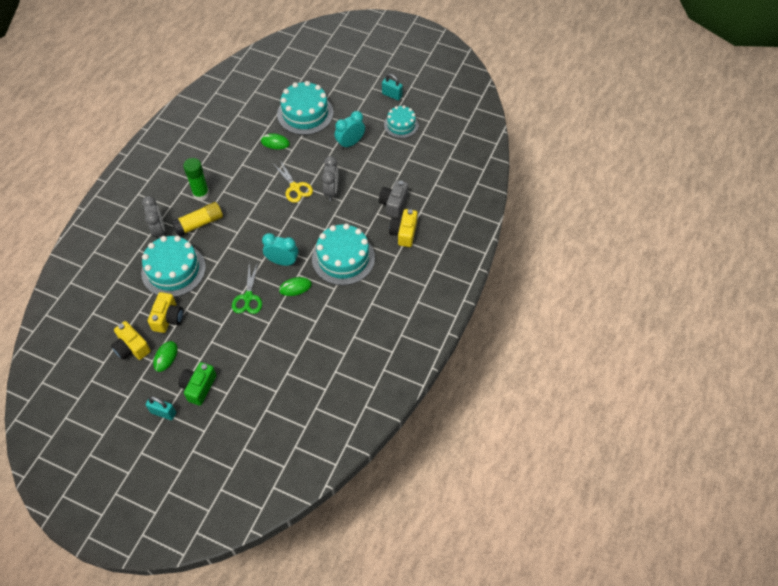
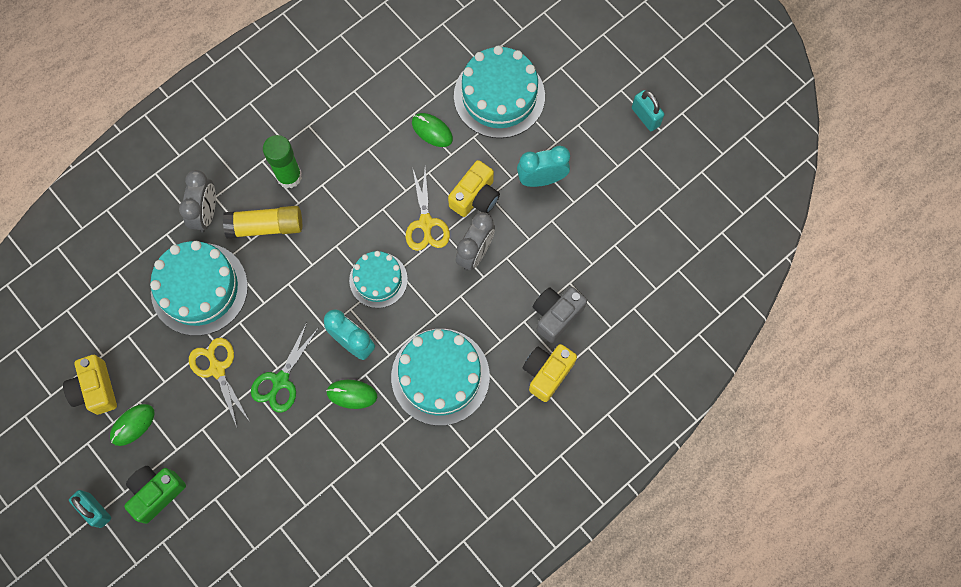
camera: 25 degrees right, 15 degrees up
(168, 318) = (160, 364): yellow camera -> yellow camera (475, 197)
(205, 306) = (217, 369): none -> yellow scissors
(401, 125) = (633, 178): turquoise cake -> turquoise cake (378, 280)

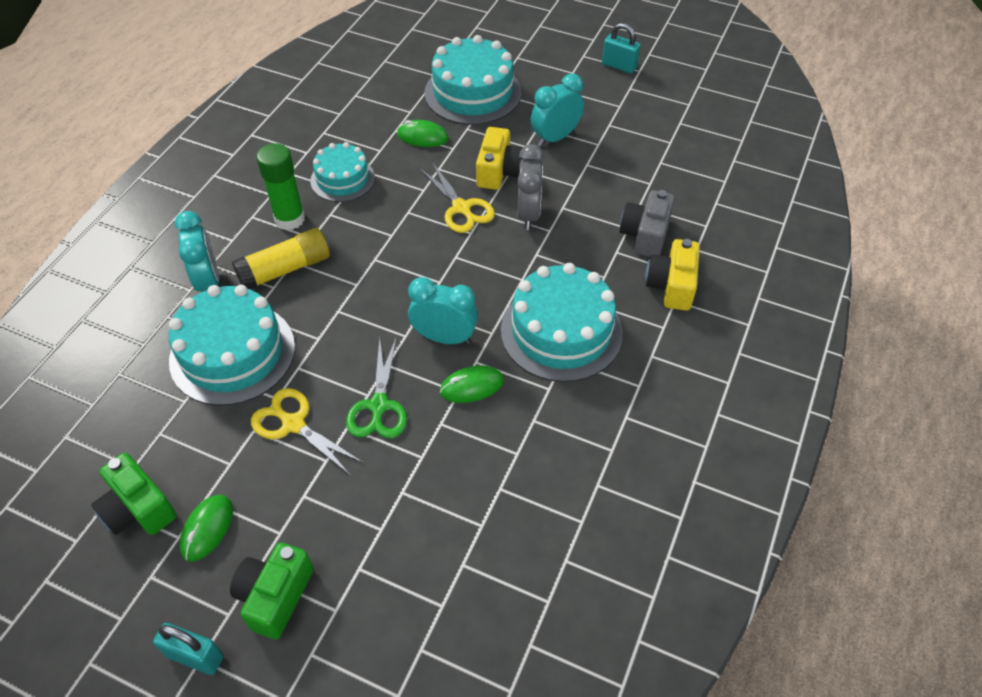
camera: 25 degrees left, 20 degrees down
(95, 389) = (138, 509): yellow camera -> green camera
(206, 213) = (208, 281): grey clock -> turquoise clock
(378, 280) = (439, 271): turquoise cake -> turquoise cake (342, 179)

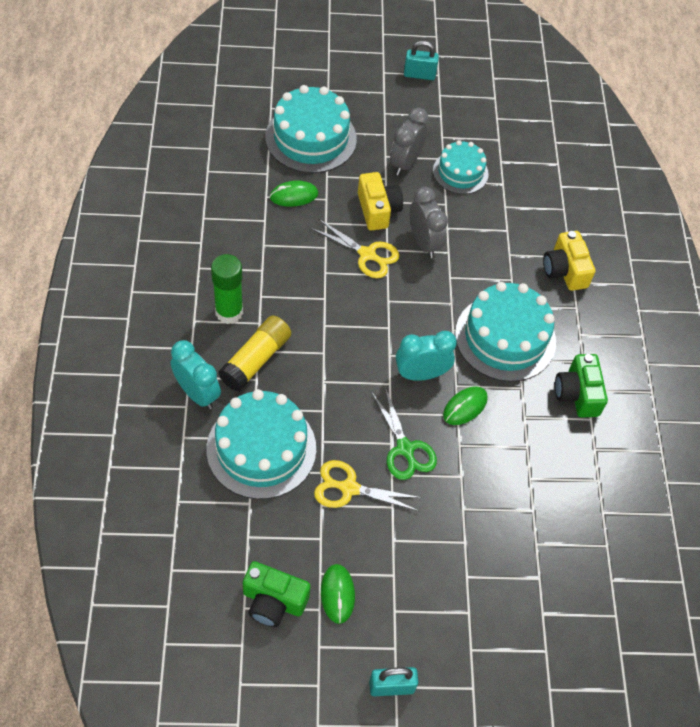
camera: 30 degrees left, 5 degrees up
(275, 596) = (420, 621): green camera -> green camera (577, 394)
(342, 179) = (250, 259): turquoise cake -> turquoise cake (460, 172)
(555, 137) = (405, 163): turquoise clock -> grey clock
(645, 235) = (523, 232): grey camera -> none

